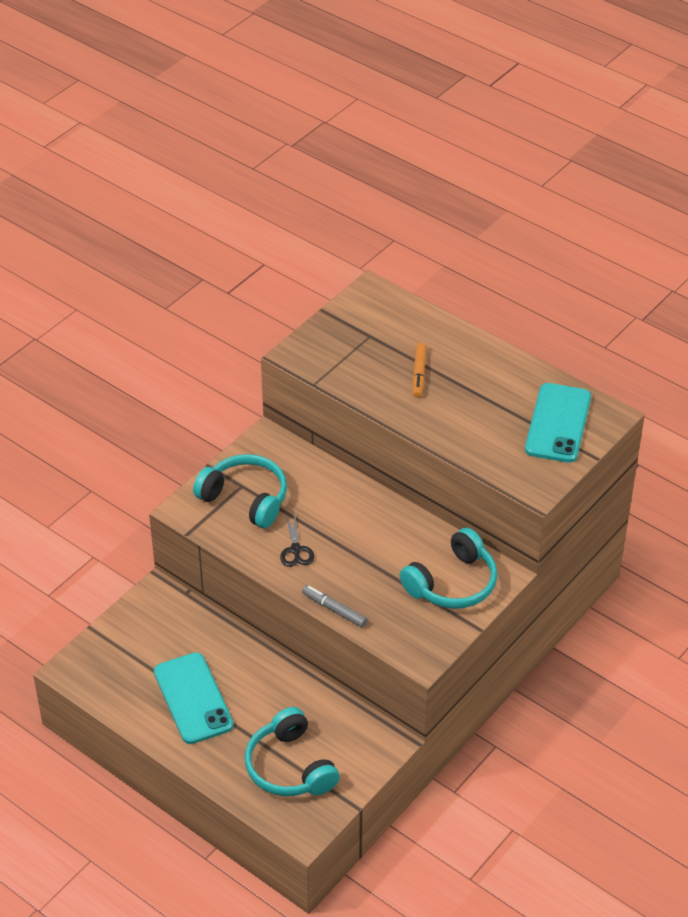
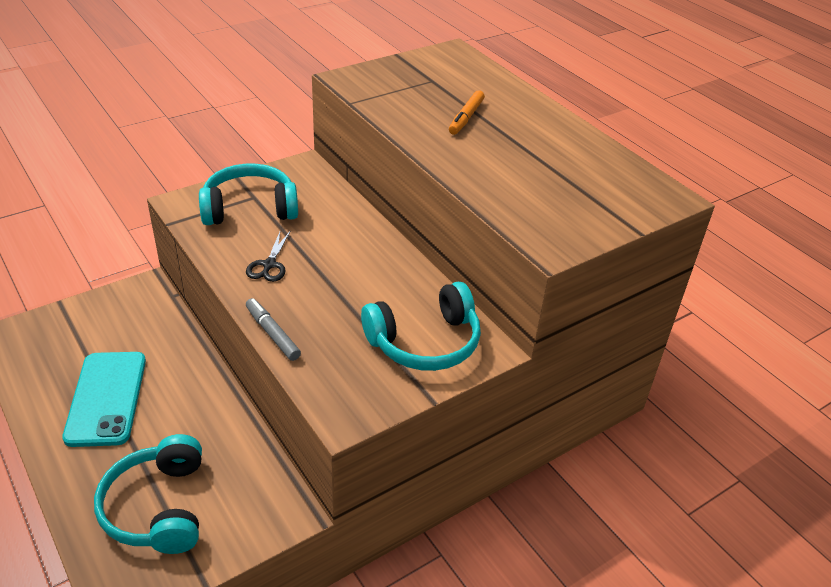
camera: 15 degrees right, 5 degrees down
(245, 498) = (249, 208): turquoise headphones -> turquoise headphones turned 60 degrees counterclockwise
(558, 423) = (604, 191): turquoise phone -> none

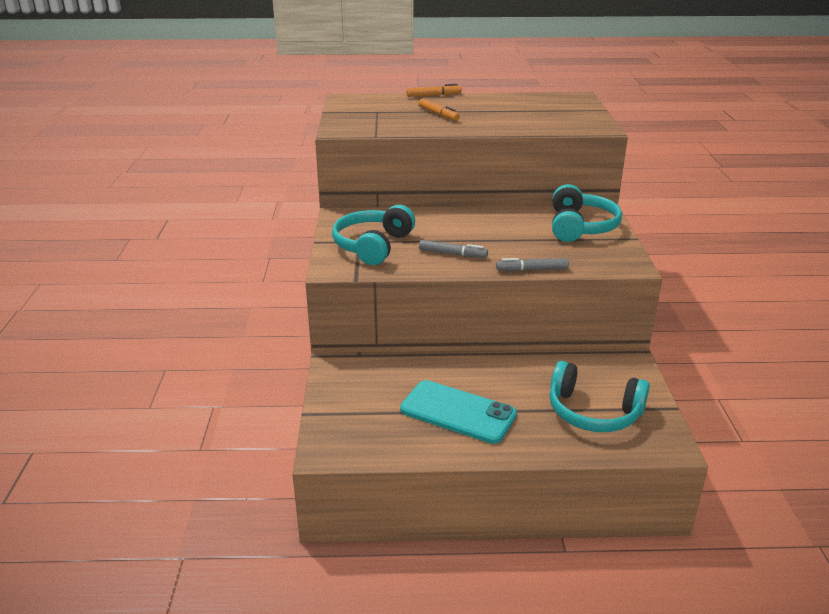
camera: 55 degrees left, 10 degrees down
(269, 265) = (452, 254): black scissors -> grey marker
(532, 96) = (433, 95): none -> orange marker

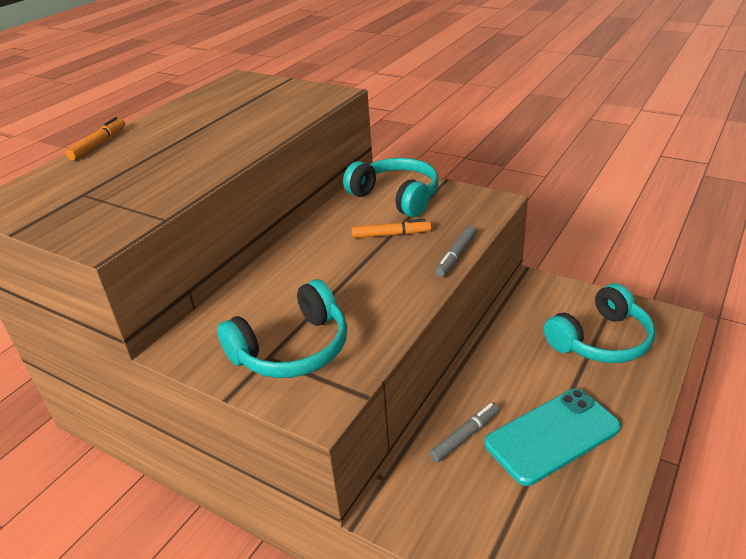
camera: 55 degrees left, 5 degrees up
(372, 246) = (292, 349): turquoise headphones -> turquoise headphones turned 90 degrees counterclockwise
(438, 114) = (162, 158): orange marker -> orange marker (391, 234)
(452, 254) = (375, 294): grey marker -> grey marker (465, 436)

